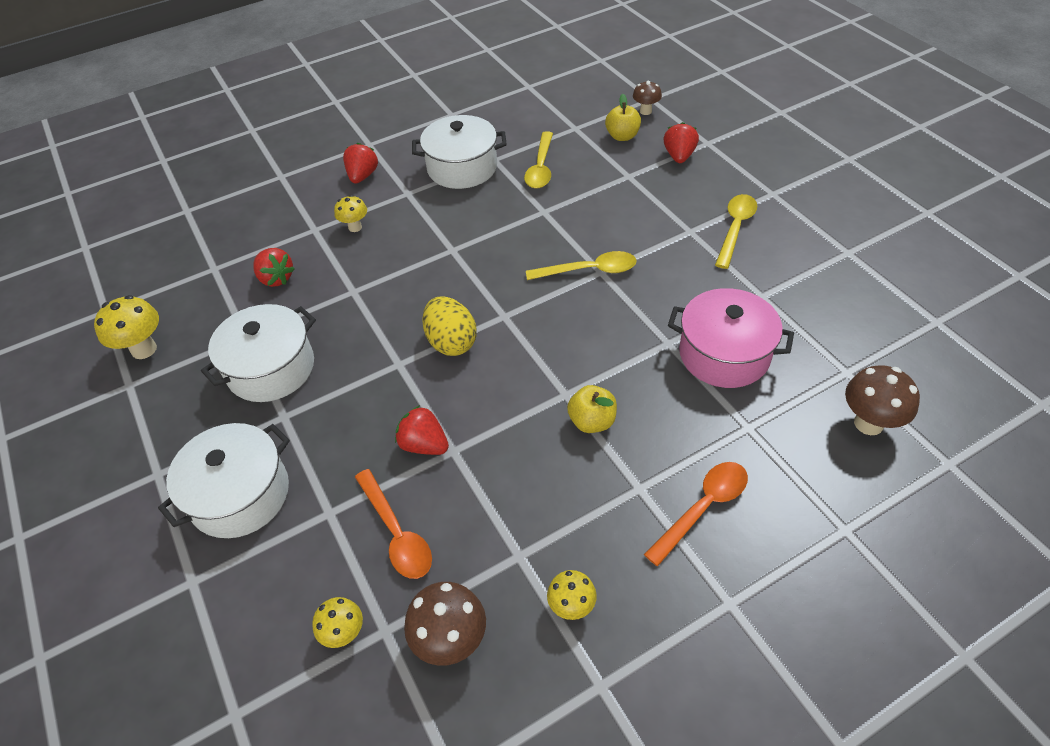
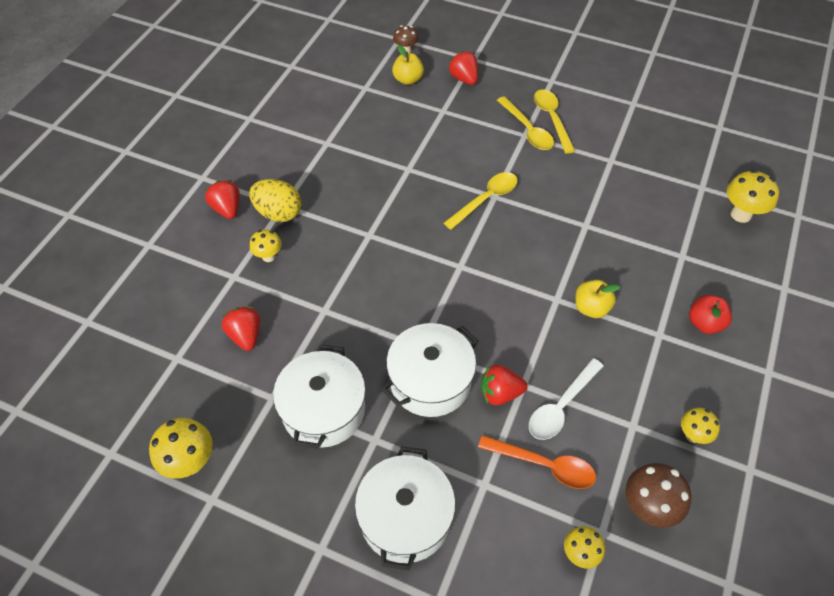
camera: 40 degrees left, 5 degrees up
(276, 278) = (246, 335): red strawberry -> red strawberry turned 120 degrees counterclockwise
(451, 342) = (442, 307): yellow egg -> yellow egg (278, 213)
(462, 168) = (307, 162): white pot -> white pot (430, 381)
(467, 492) = (561, 406): none -> white spoon
(540, 168) = (371, 134): yellow spoon -> yellow spoon (527, 130)
(703, 507) = (704, 323): orange spoon -> red apple
(724, 354) = (625, 214): pink pot -> none
(868, 423) = (740, 214): brown mushroom -> yellow mushroom

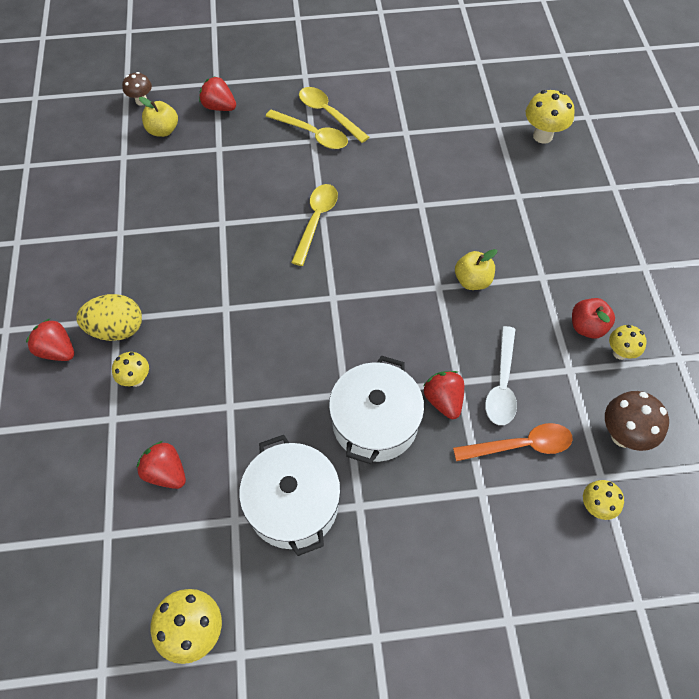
camera: 30 degrees left, 5 degrees up
(405, 517) = (433, 562): white pot -> none
(500, 393) = (443, 400): red strawberry -> red strawberry turned 105 degrees clockwise
(704, 323) = (571, 249): red apple -> red apple (587, 327)

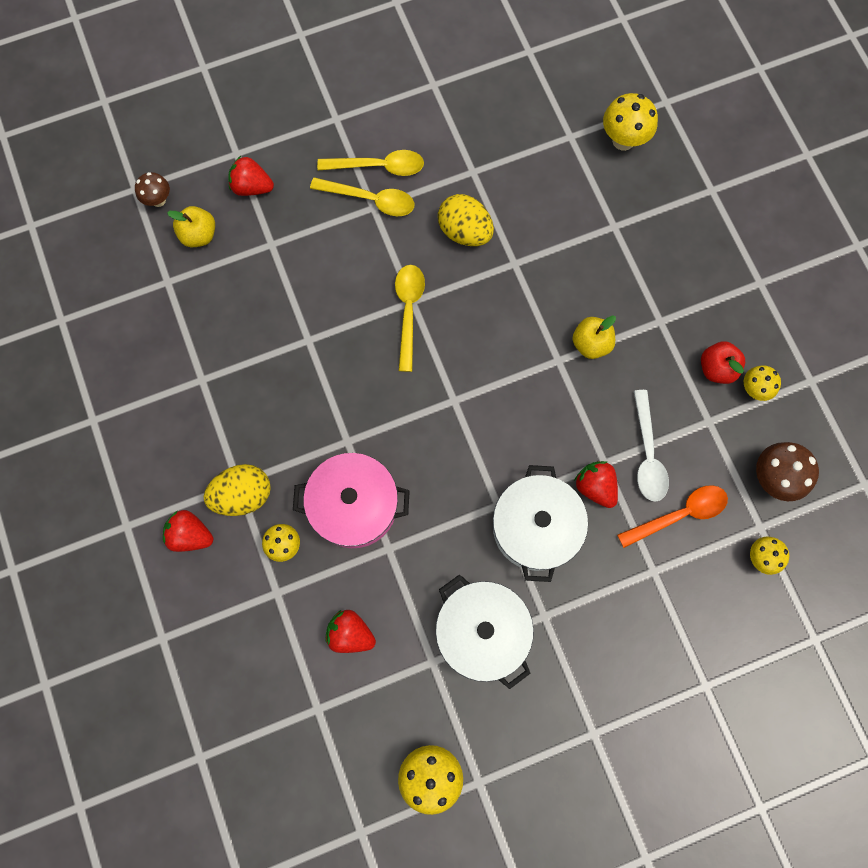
camera: 15 degrees left, 15 degrees up
(212, 362) = (354, 505): none -> pink pot
(328, 114) = (379, 166): yellow spoon -> yellow spoon turned 150 degrees clockwise
(385, 173) = (464, 231): none -> yellow egg

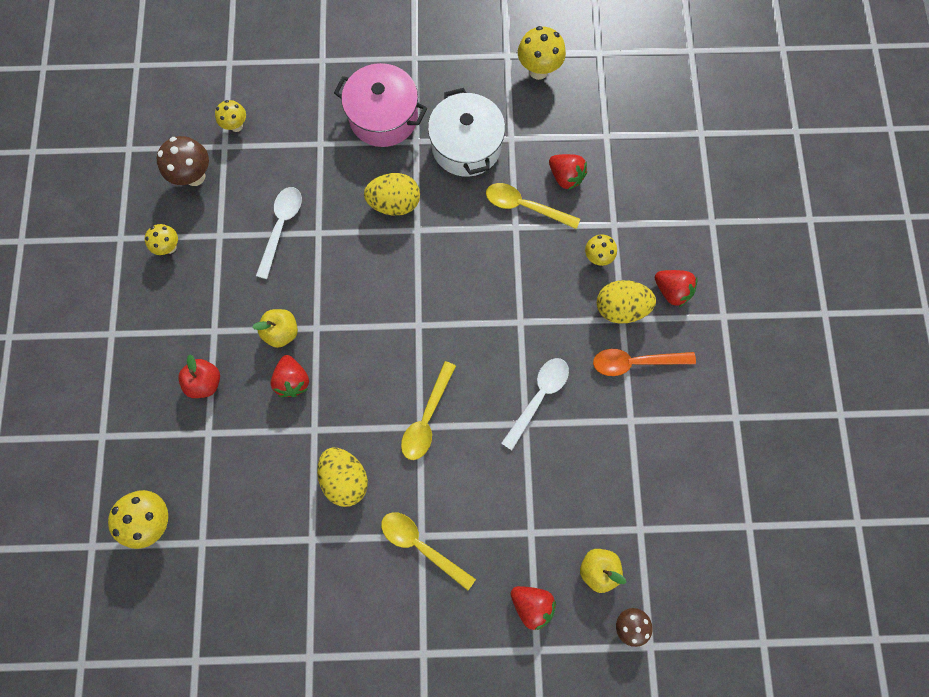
camera: 160 degrees left, 0 degrees up
(303, 370) = (539, 397): none -> white spoon
(354, 505) = (531, 268): pink pot -> pink pot (383, 117)
(379, 166) = (399, 579): yellow spoon -> yellow spoon (524, 206)
(535, 527) = (394, 203): white pot -> yellow egg
(595, 486) = (334, 217): red strawberry -> red strawberry (293, 380)
(679, 514) = (280, 175): orange spoon -> orange spoon (634, 362)
(716, 368) = (189, 274): red apple -> red apple (205, 382)

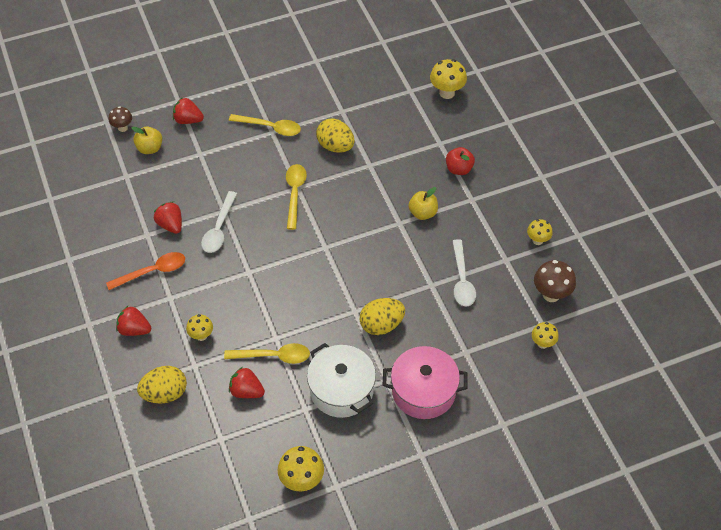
camera: 160 degrees right, 20 degrees down
(293, 380) = (399, 187): red strawberry -> red strawberry (170, 225)
(620, 308) = (173, 305): yellow egg -> yellow egg (165, 393)

